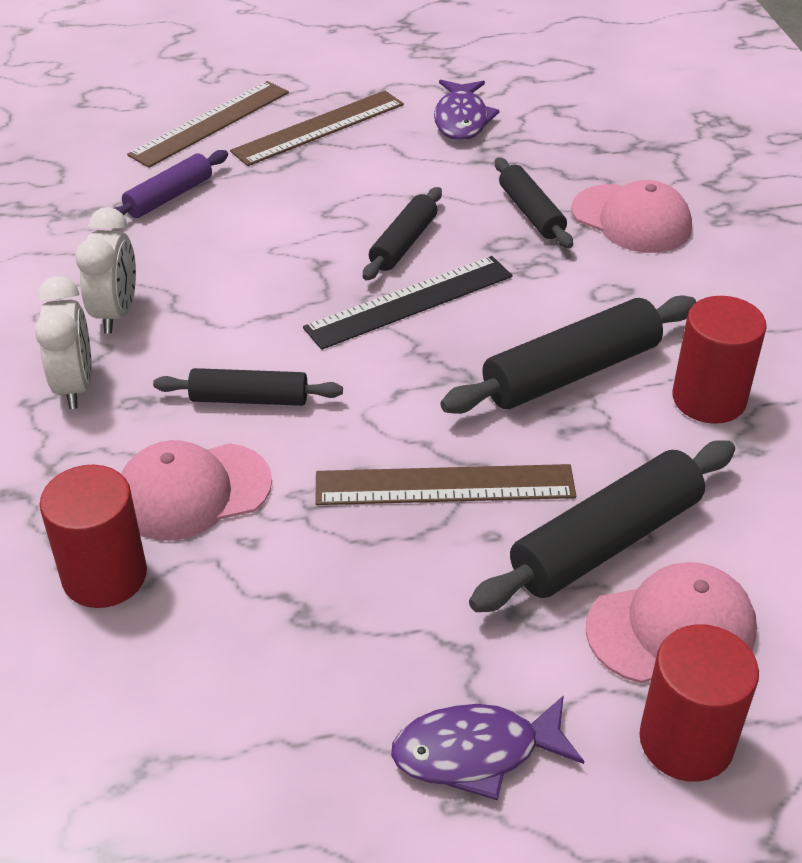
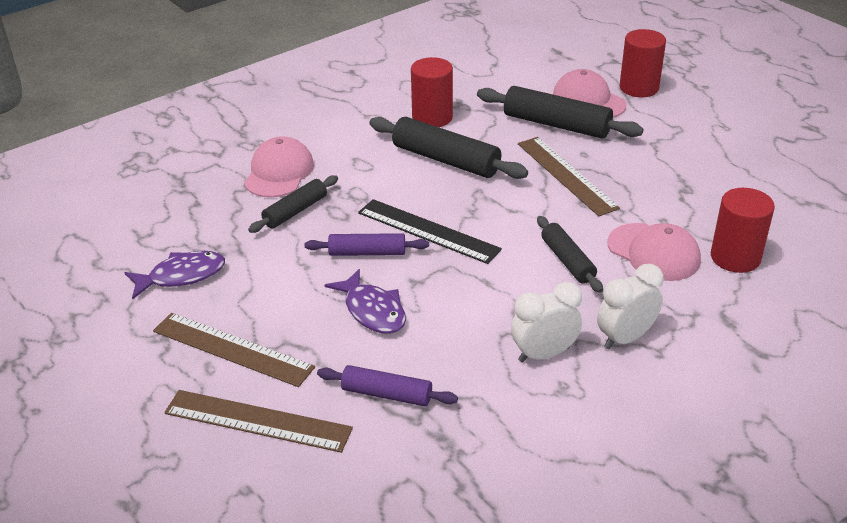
camera: 115 degrees left, 5 degrees down
(403, 243) = (367, 253): black rolling pin -> purple rolling pin
(476, 752) = (698, 128): purple fish -> purple fish (372, 311)

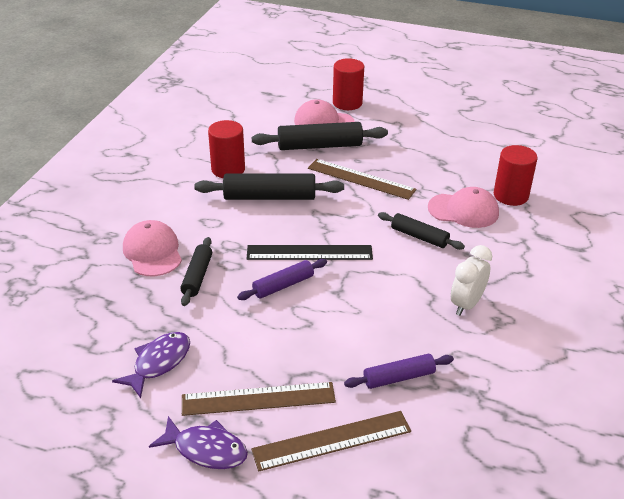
camera: 35 degrees left, 0 degrees up
(372, 311) = (330, 325): purple fish -> purple fish (206, 449)
(625, 338) = (501, 272): white clock -> none

